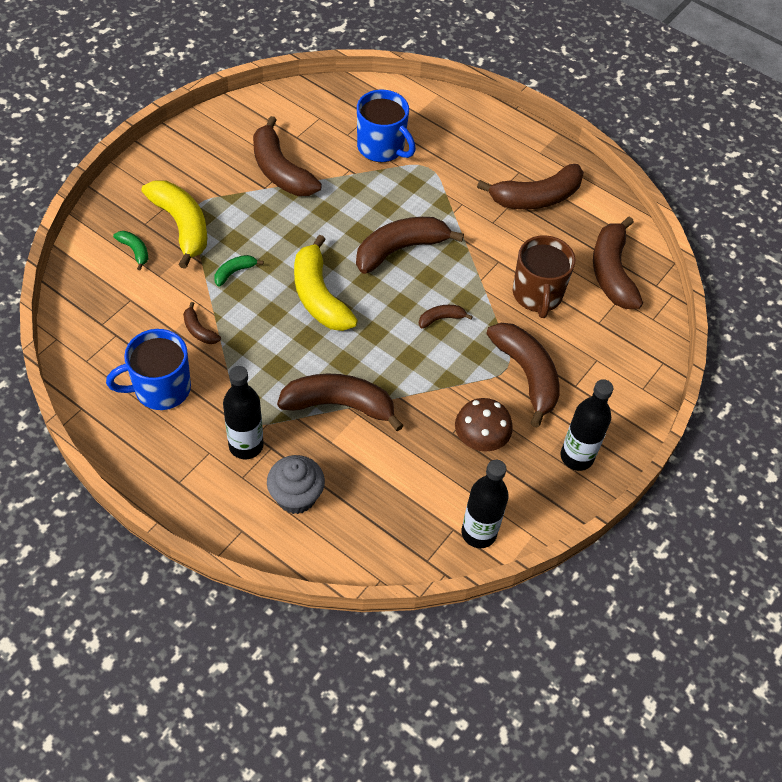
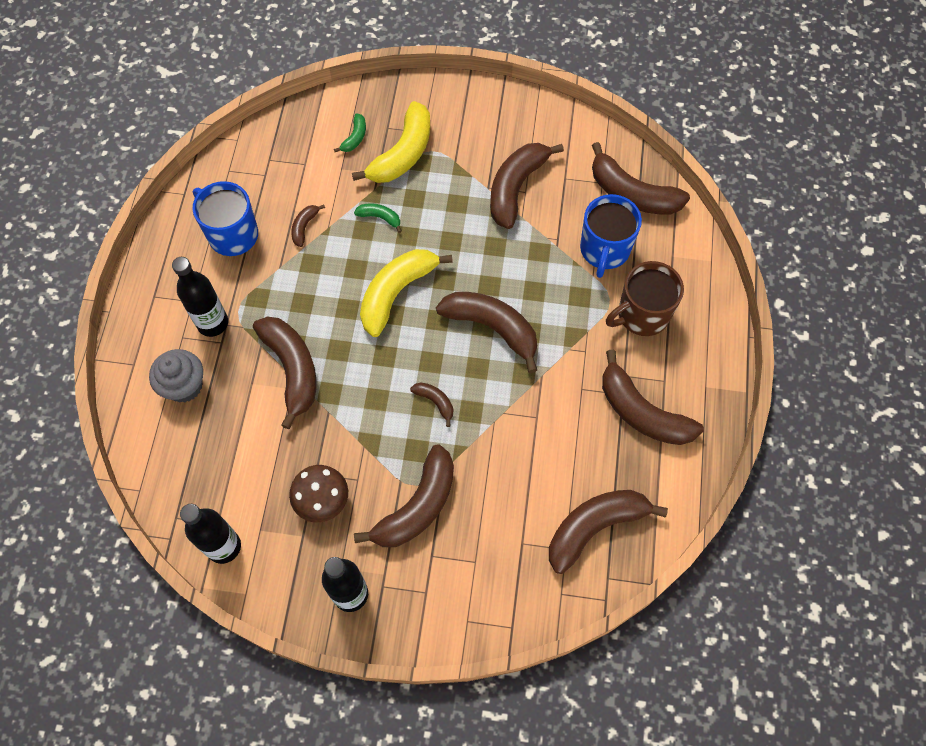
camera: 65 degrees right, 10 degrees up
(344, 106) = (632, 193): none -> brown banana
(537, 295) = (518, 471): brown mug -> brown mug (641, 314)

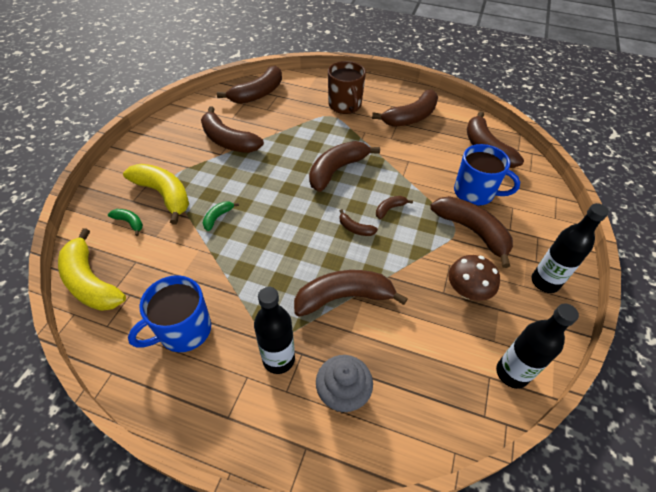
camera: 80 degrees left, 15 degrees down
(304, 227) = (203, 270): brown banana -> brown banana (355, 228)
(396, 293) = (291, 217): yellow banana -> yellow banana (91, 282)
(604, 250) = (294, 111): blue mug -> blue mug (475, 193)

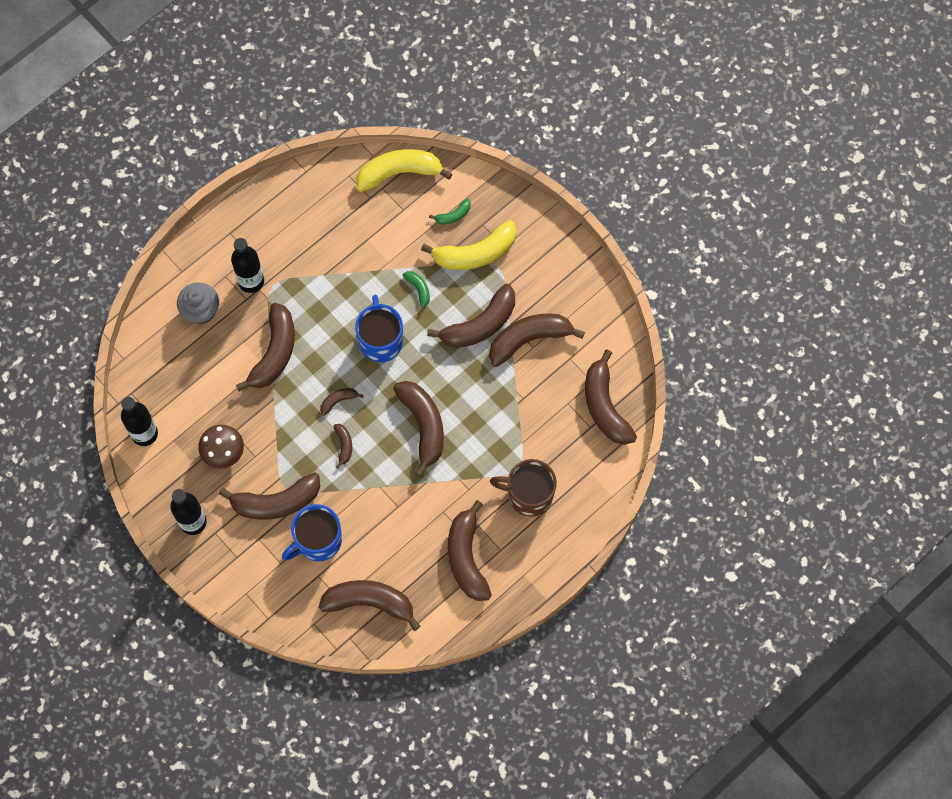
camera: 120 degrees right, 20 degrees up
(183, 330) = (313, 226): blue mug -> blue mug (381, 340)
(230, 170) = (480, 324): none -> brown banana

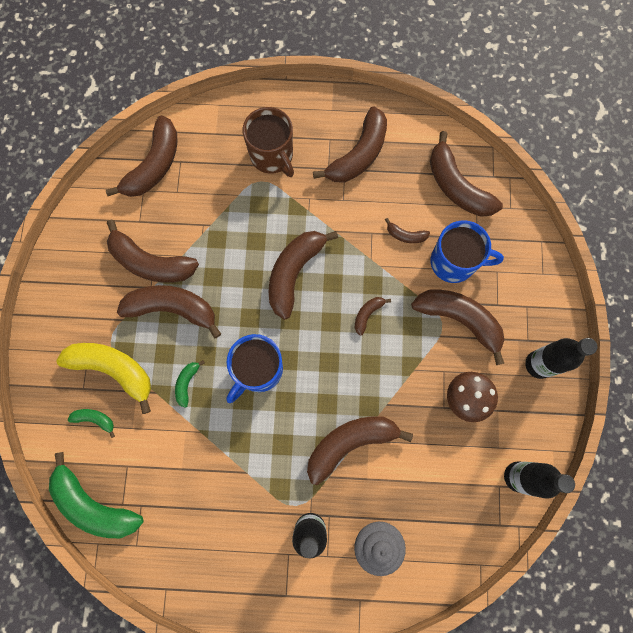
camera: 135 degrees left, 5 degrees up
(338, 401) = (338, 353): brown banana -> brown banana (405, 235)
(399, 173) = (94, 504): yellow banana -> green banana

